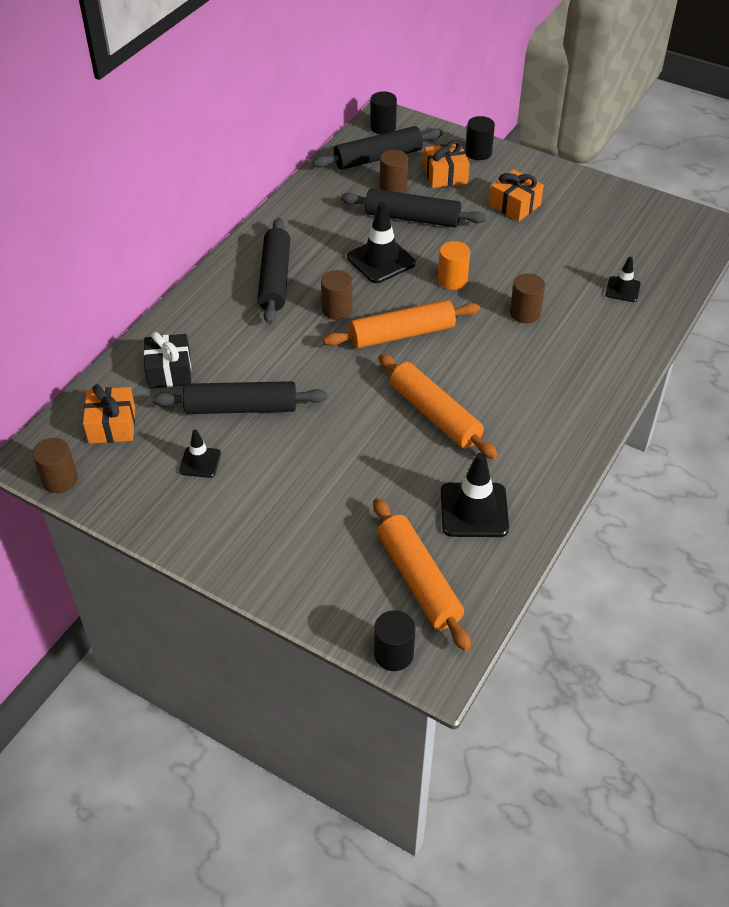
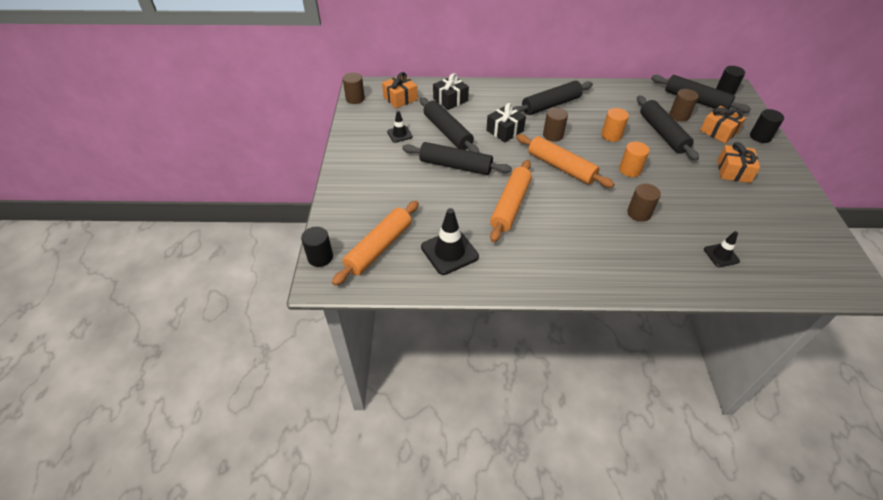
camera: 60 degrees right, 0 degrees up
(289, 349) = (505, 131): none -> black gift
(320, 432) = (455, 166): none -> black rolling pin
(381, 260) = (611, 135): black traffic cone -> orange cylinder

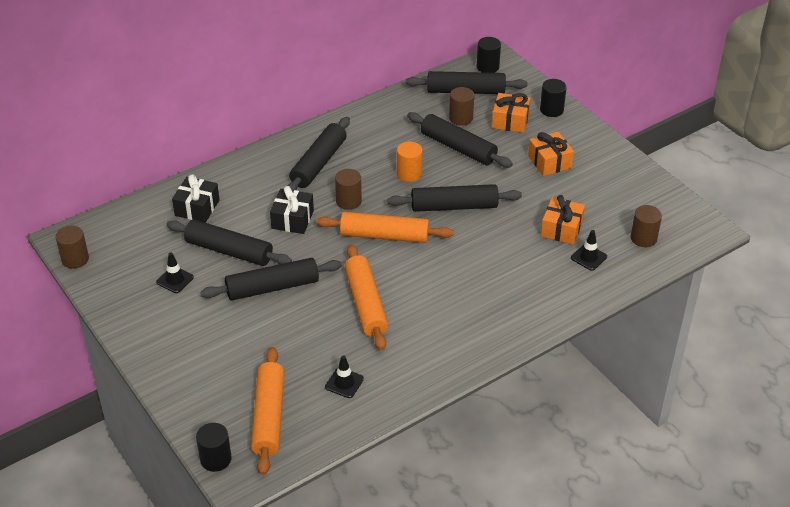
camera: 35 degrees left, 5 degrees down
(400, 98) = (133, 233): orange gift -> orange gift (561, 229)
(449, 252) = (344, 383): black traffic cone -> black traffic cone, size x0.58
(630, 170) = (454, 206): orange cylinder -> black rolling pin
(639, 213) = (493, 250): brown cylinder -> brown cylinder (643, 238)

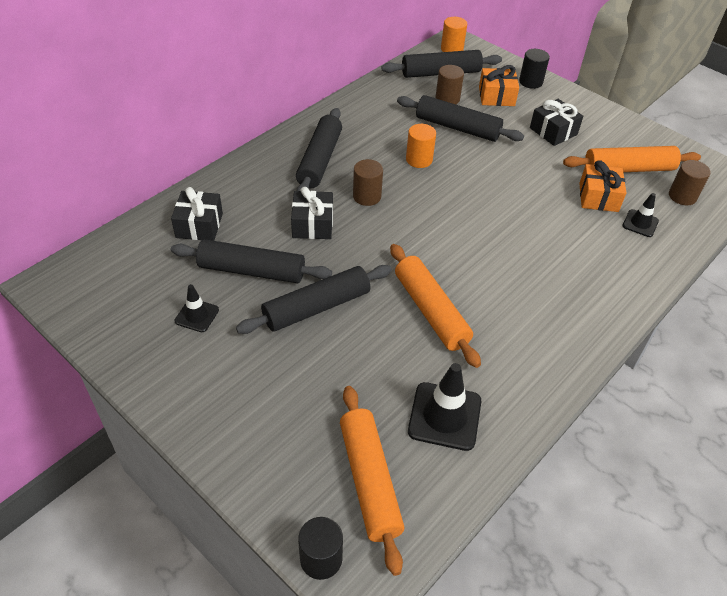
camera: 15 degrees left, 5 degrees up
(75, 259) = (65, 307): brown cylinder -> none
(344, 383) = (444, 416): black traffic cone -> black traffic cone, size x1.74
(384, 236) = (420, 229): orange rolling pin -> orange rolling pin (628, 169)
(454, 206) = (480, 188): black rolling pin -> none
(487, 67) = (452, 49): black cylinder -> orange cylinder
(549, 162) = (553, 131): orange gift -> black gift

